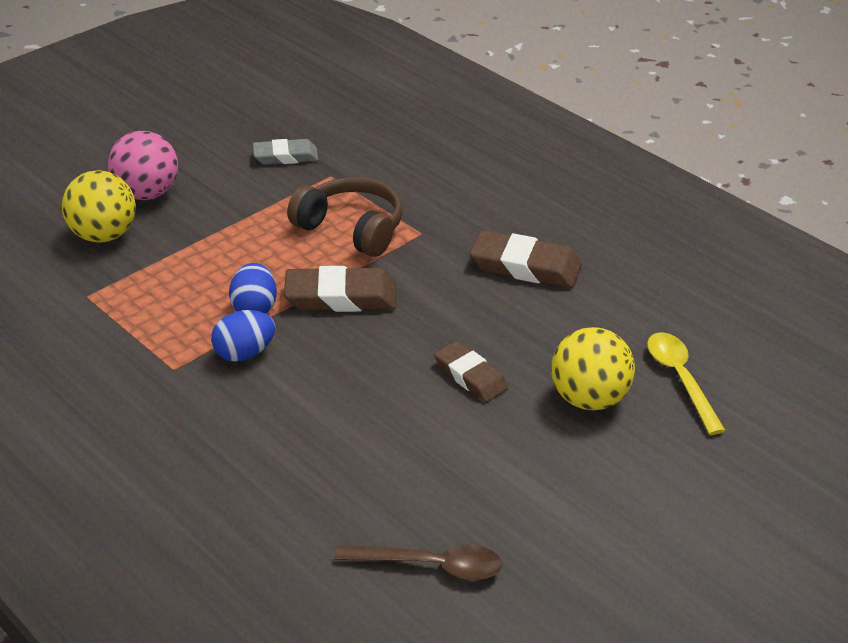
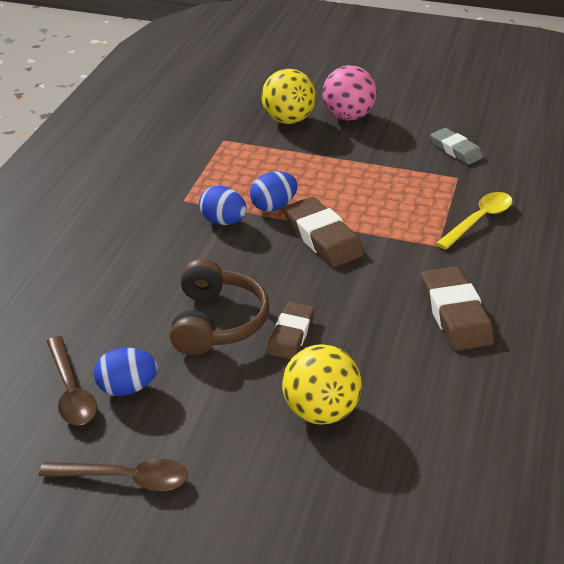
camera: 60 degrees right, 0 degrees up
(351, 229) = (405, 211): brown headphones -> brown headphones (217, 322)
(459, 520) = (127, 388): none -> blue egg
(589, 563) = (125, 479): none -> brown spoon
(680, 379) = (396, 461): yellow spoon -> yellow spoon (479, 220)

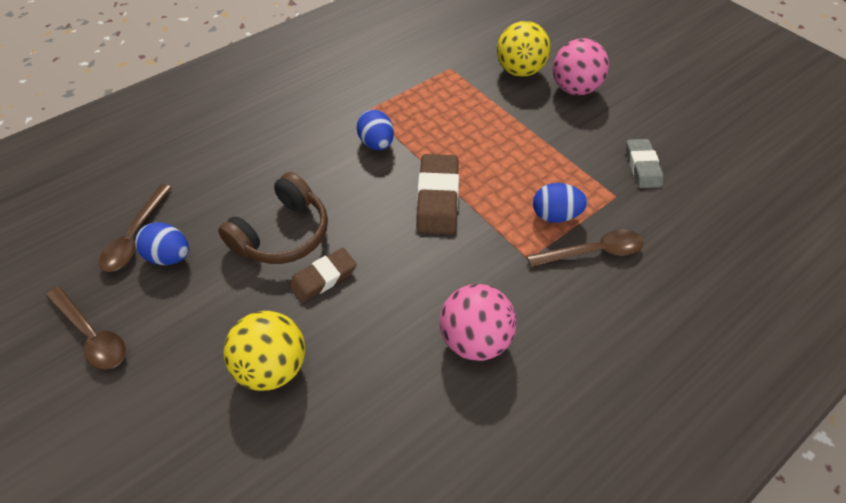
camera: 35 degrees right, 15 degrees up
(273, 206) = (428, 148): blue egg -> blue egg (555, 215)
(455, 314) = (474, 339): brown eraser -> pink ball
(479, 220) = (592, 252): yellow spoon -> brown spoon

